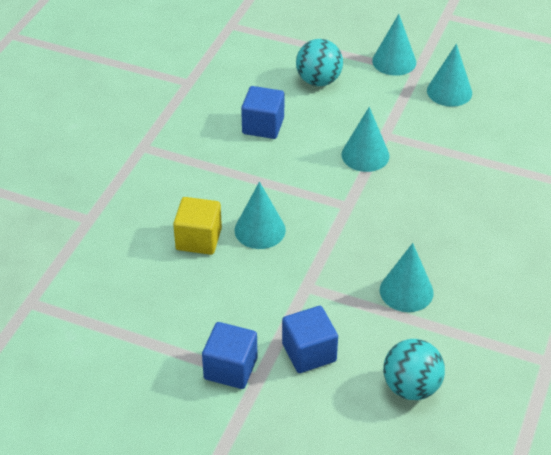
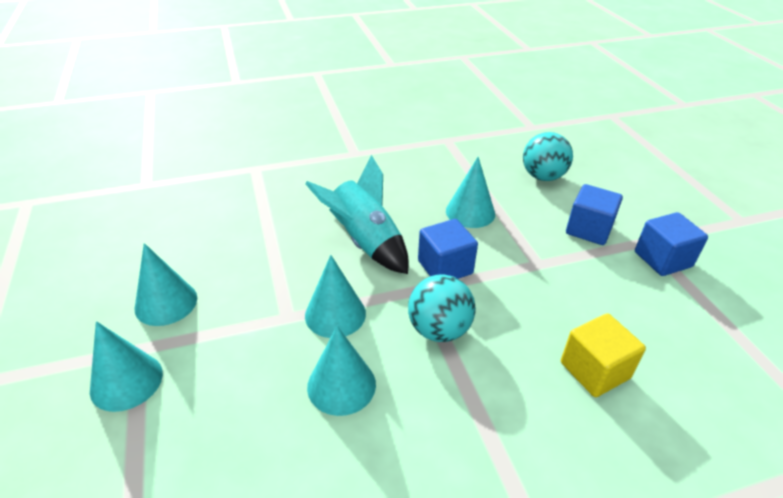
camera: 130 degrees left, 5 degrees down
(260, 230) = (523, 331): turquoise cone -> turquoise cone (341, 385)
(263, 126) = (370, 439): blue cube -> blue cube (445, 267)
(318, 81) = (225, 438): turquoise ball -> turquoise ball (439, 330)
(426, 206) = (365, 242): none -> turquoise rocket

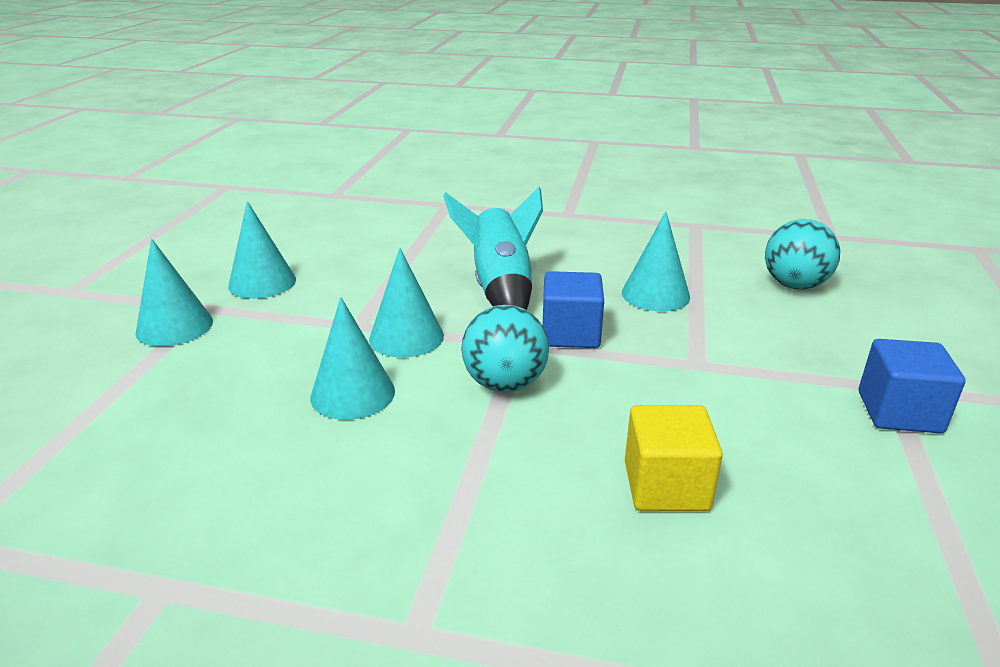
camera: 30 degrees right, 10 degrees down
(588, 229) = (809, 351): blue cube -> none

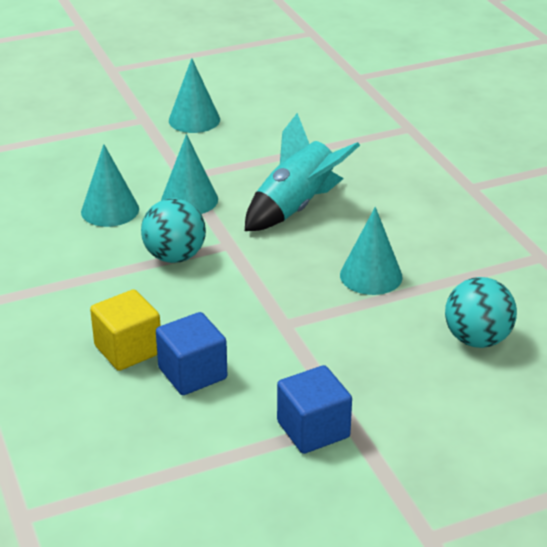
camera: 55 degrees right, 5 degrees up
(174, 326) = (113, 121): turquoise cone -> none
(570, 334) = (265, 259): blue cube -> blue cube (192, 373)

